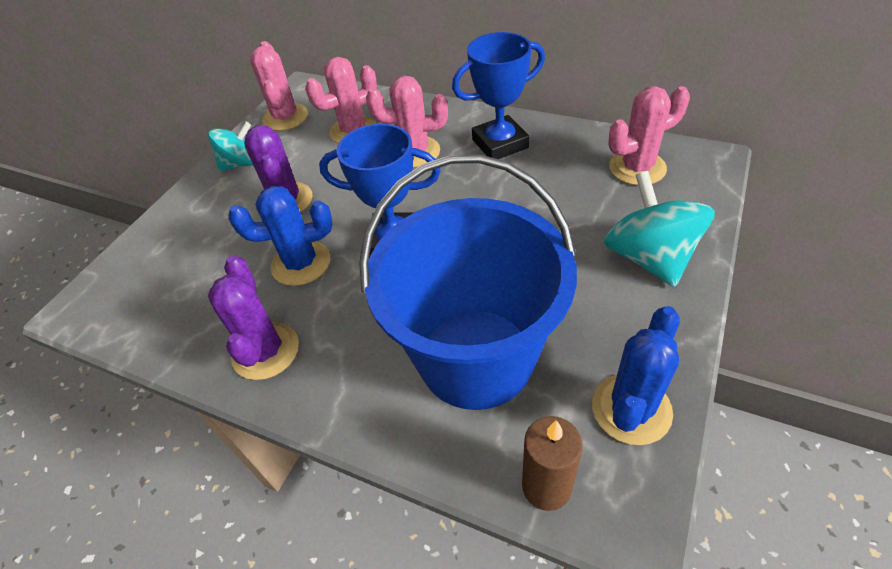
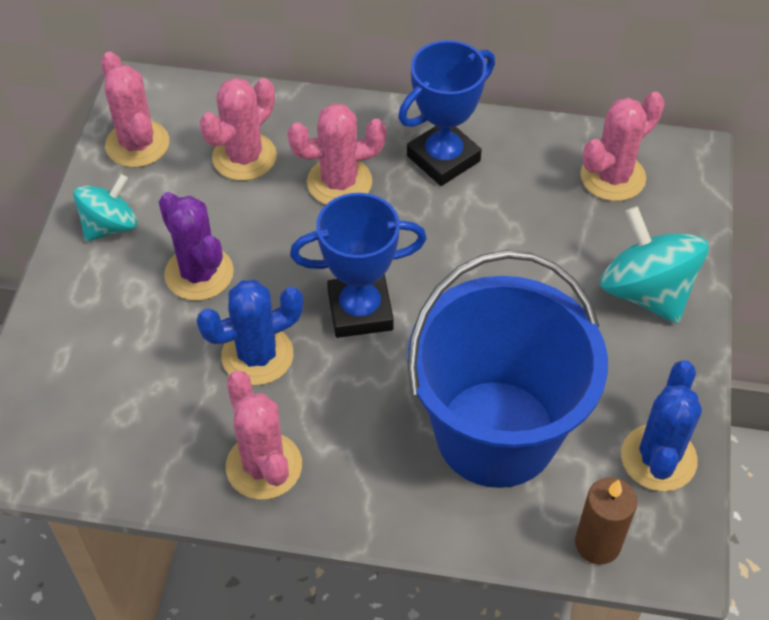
camera: 20 degrees left, 5 degrees up
(265, 351) = (264, 466): purple cactus -> pink cactus

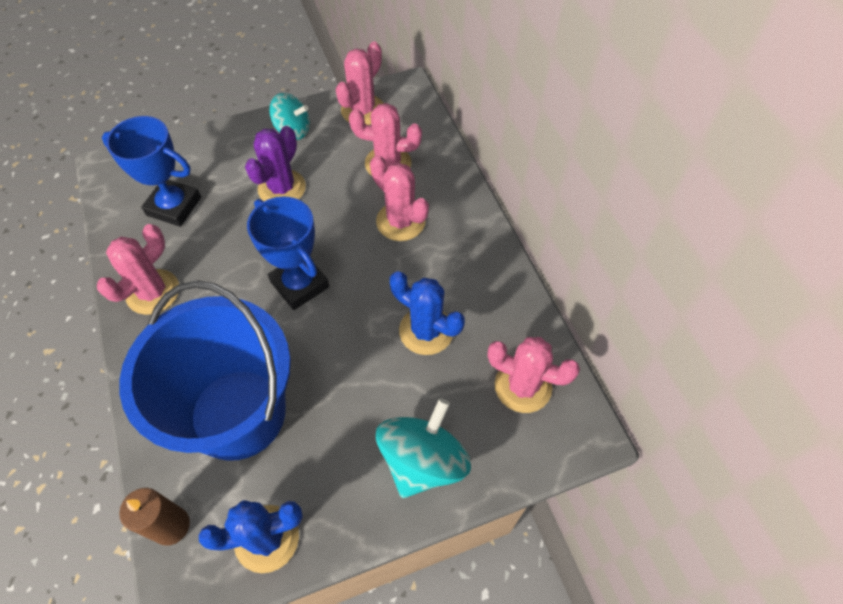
camera: 60 degrees right, 5 degrees up
(257, 355) = (235, 248): blue cactus -> blue cactus (426, 331)
(443, 158) = (463, 269): blue trophy -> blue trophy (174, 206)

